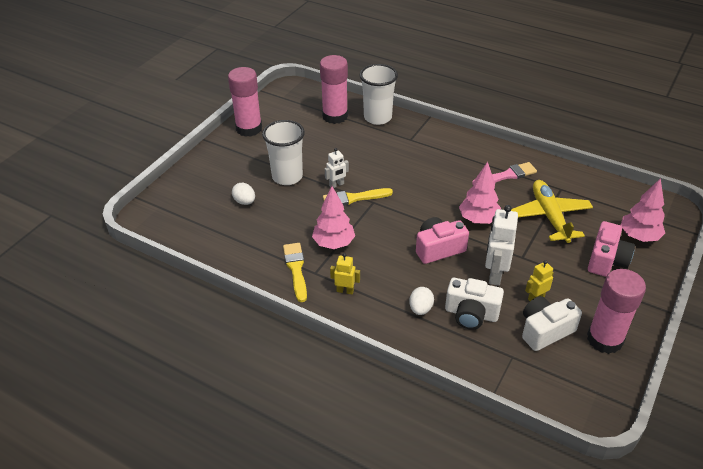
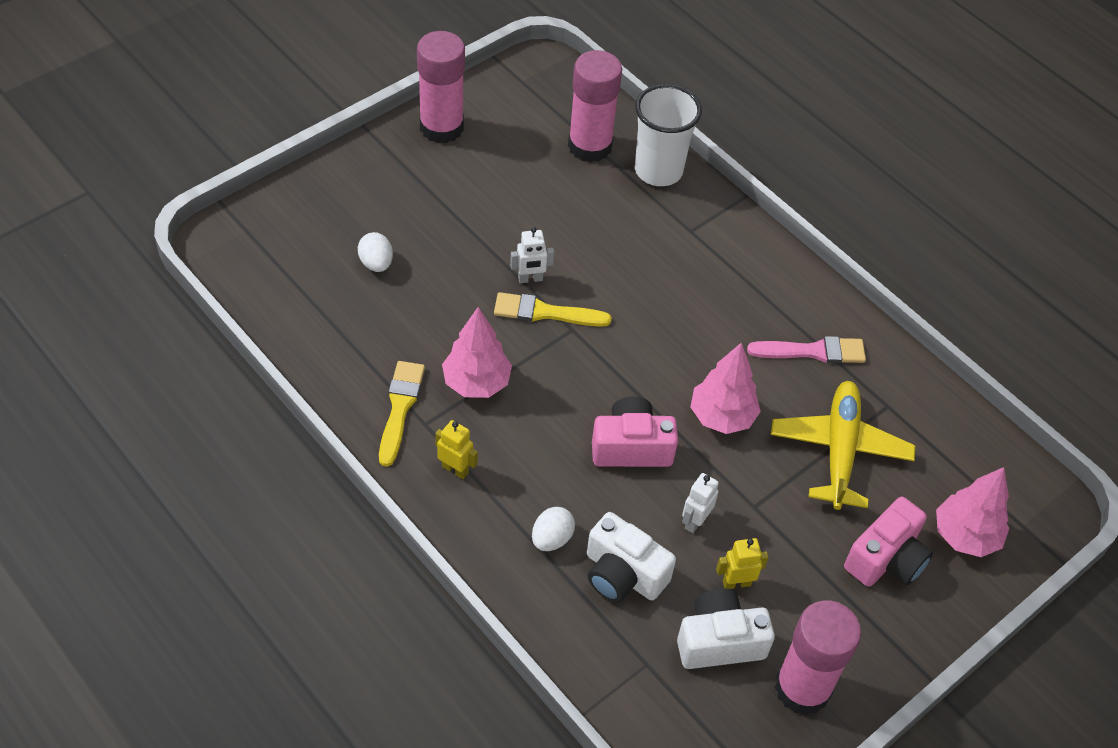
camera: 15 degrees right, 10 degrees up
(287, 177) = (461, 238): white cup -> none
(495, 274) = (695, 521): white robot -> white robot, size x0.57

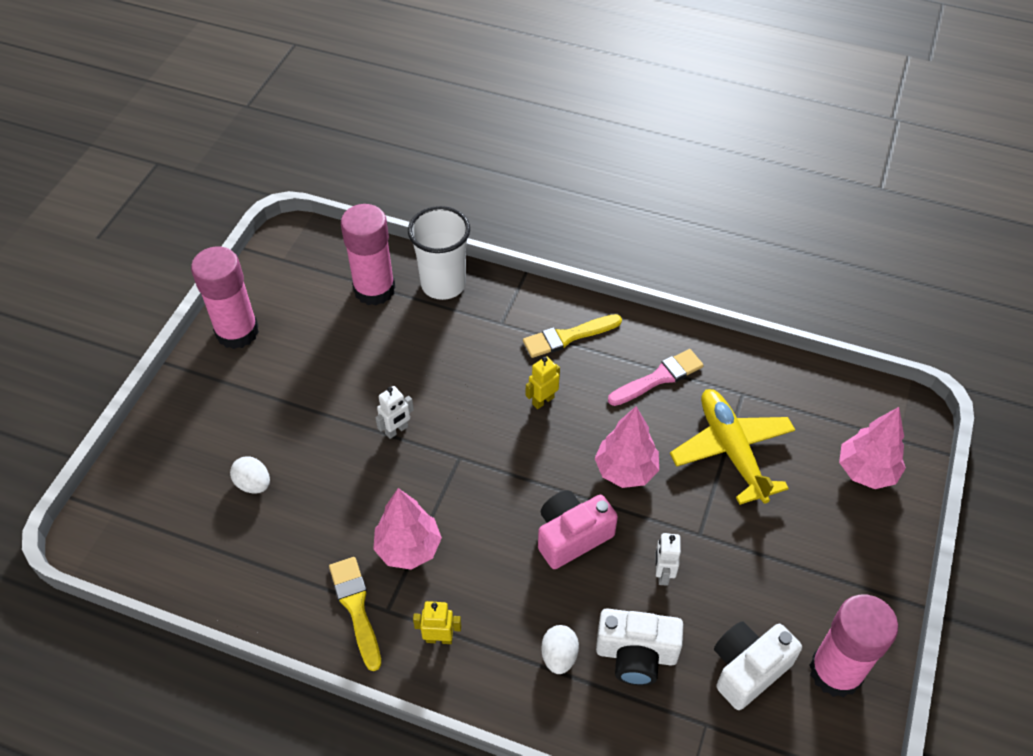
camera: 25 degrees left, 0 degrees up
(545, 312) = (427, 454): yellow brush -> yellow brush (568, 337)
(736, 583) = (728, 609): yellow robot -> yellow robot (543, 400)
(886, 559) = (823, 523): pink camera -> none

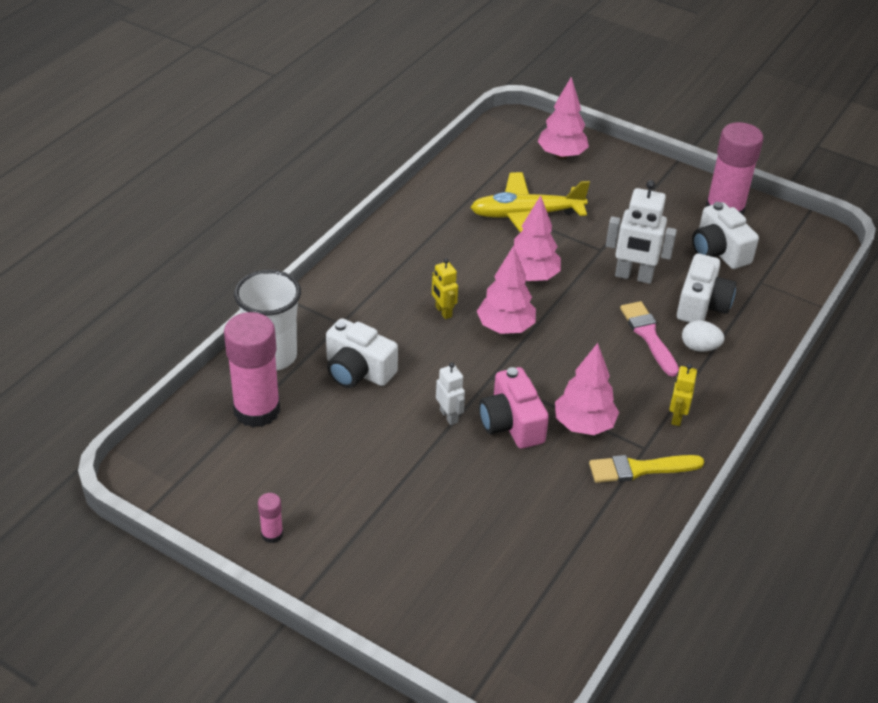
camera: 80 degrees left, 10 degrees down
(237, 332) = (272, 534): pink glue stick -> pink glue stick, size x0.43
(253, 484) = (486, 534): white egg -> none
(440, 349) = (358, 371): none -> white camera
(535, 458) = (505, 327): none -> pink tree
(568, 337) = (374, 283): yellow brush -> none
(572, 536) = (590, 320): pink camera -> pink camera (511, 424)
(659, 378) = (440, 238): pink brush -> pink brush (648, 336)
(662, 574) = (633, 276): white robot -> white robot, size x1.77

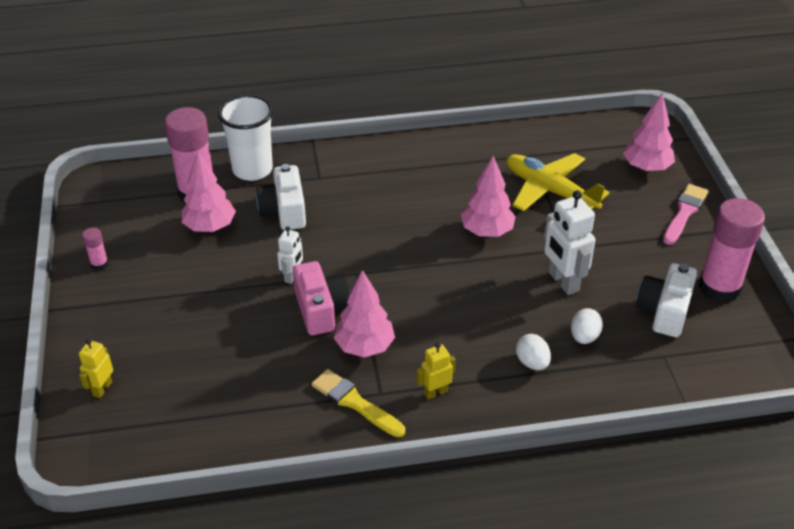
camera: 50 degrees right, 0 degrees up
(443, 312) = (391, 213): yellow robot -> yellow robot (102, 389)
(505, 327) = (415, 250): pink tree -> pink tree (210, 227)
(511, 424) = (321, 310): pink camera -> pink camera turned 135 degrees clockwise
(648, 336) = (506, 327): pink brush -> pink brush (684, 212)
(701, 305) = (584, 337): white camera -> white egg

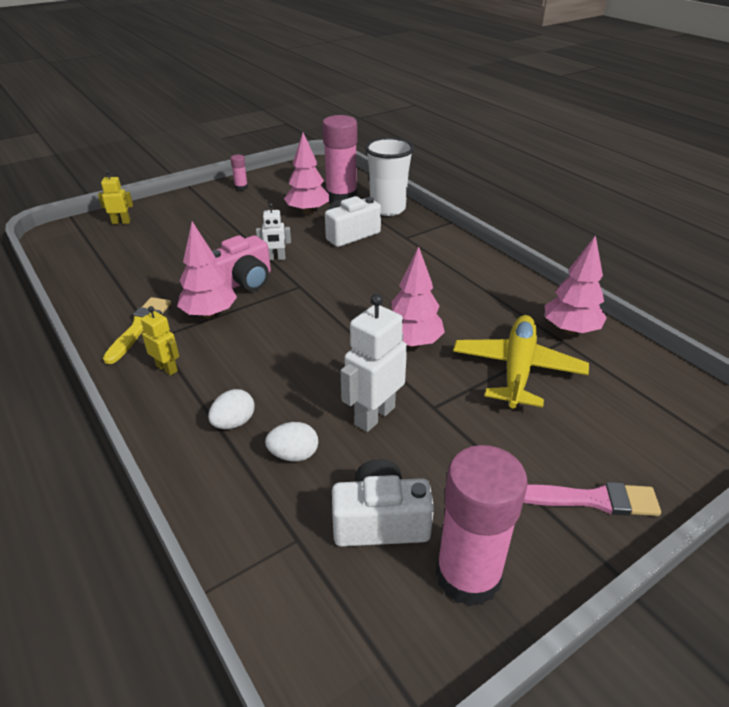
camera: 65 degrees right, 5 degrees down
(646, 168) = (644, 440): pink tree -> pink tree (570, 330)

